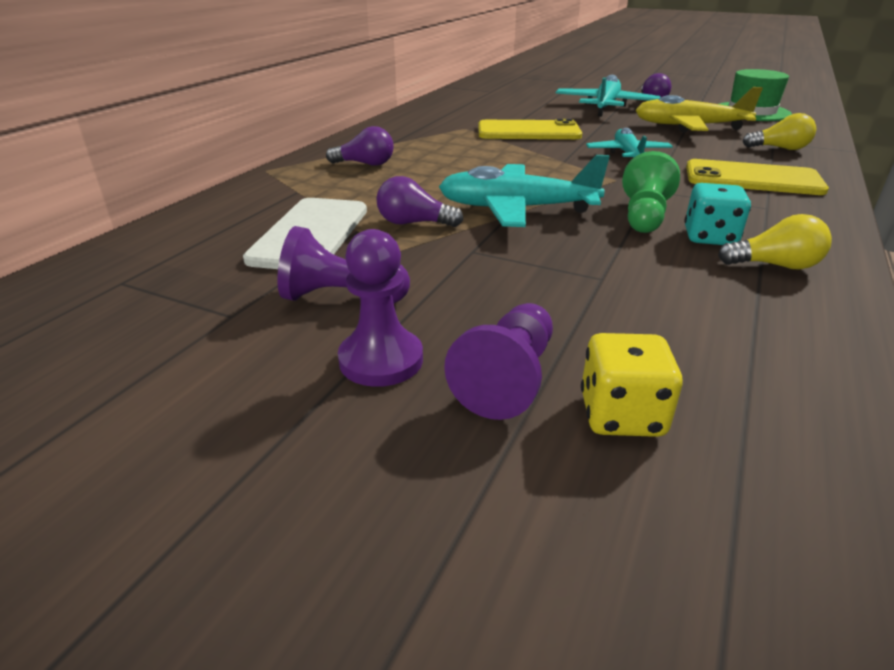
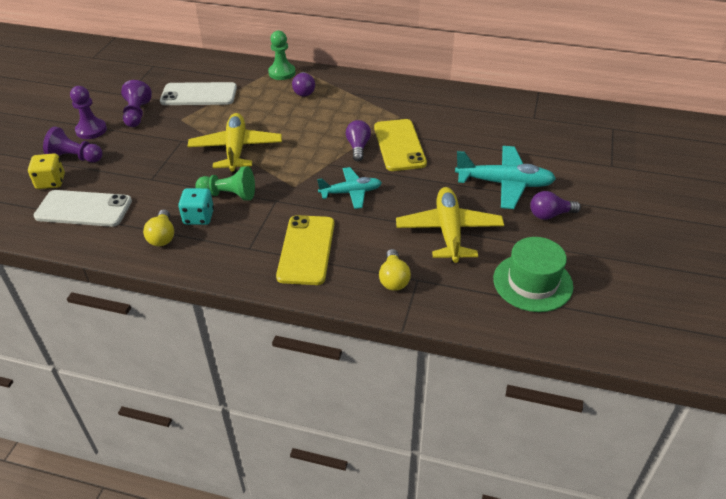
camera: 80 degrees right, 10 degrees up
(294, 174) = (282, 73): none -> green pawn
(413, 223) = (213, 120): purple light bulb -> purple light bulb (358, 147)
(516, 209) = (236, 150): turquoise plane -> yellow plane
(724, 353) = (83, 209): none -> white phone

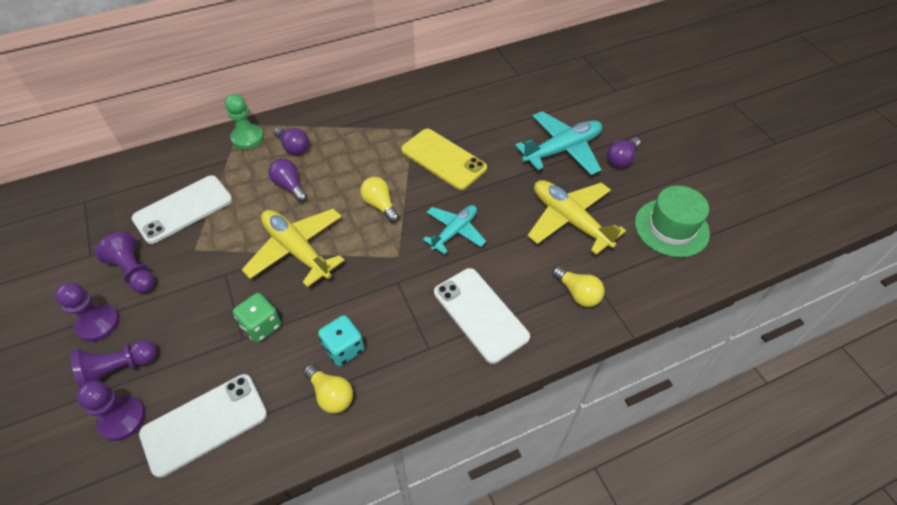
camera: 40 degrees left, 10 degrees up
(51, 182) = (122, 419): yellow dice -> purple pawn
(168, 178) = (261, 326): none -> green dice
(229, 195) = (346, 304): green pawn -> none
(306, 250) = (480, 314): yellow phone -> white phone
(319, 151) = (380, 205): none -> yellow light bulb
(358, 147) = (410, 181): purple light bulb -> purple light bulb (290, 186)

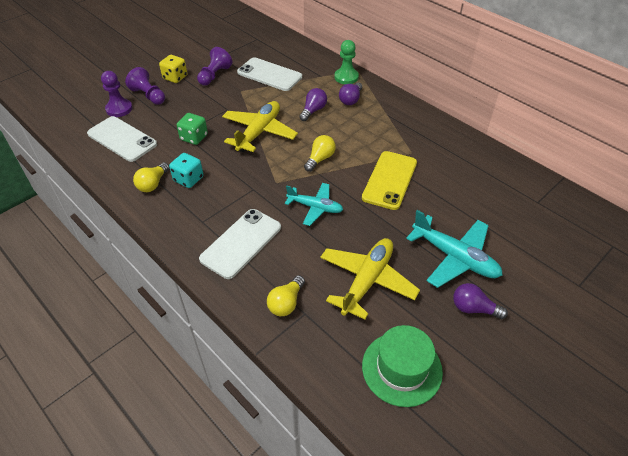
camera: 70 degrees right, 5 degrees down
(98, 324) = (175, 77): purple pawn -> yellow dice

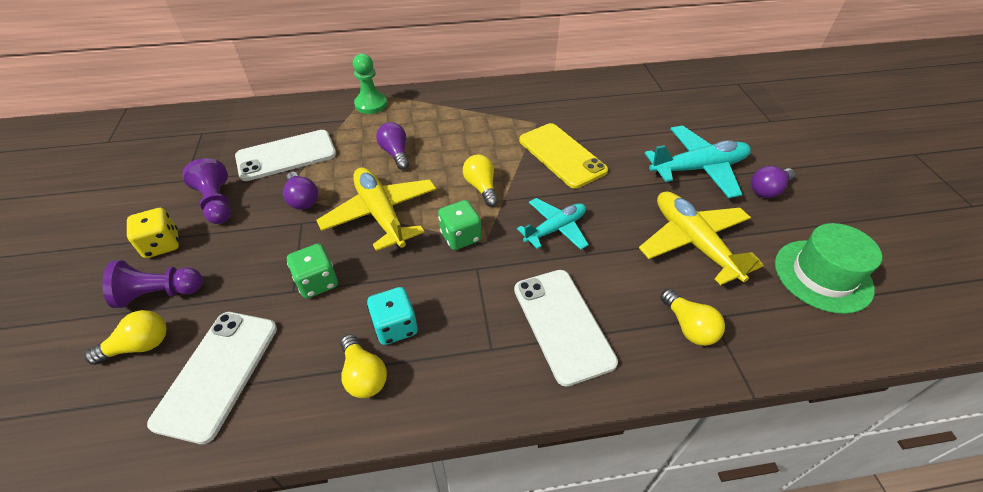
camera: 55 degrees left, 0 degrees up
(119, 109) = (140, 346): purple pawn -> yellow light bulb
(122, 139) = (218, 373): white phone -> white phone turned 60 degrees counterclockwise
(271, 171) = (460, 237): none -> green dice
(351, 100) = (411, 119): purple light bulb -> purple light bulb (302, 199)

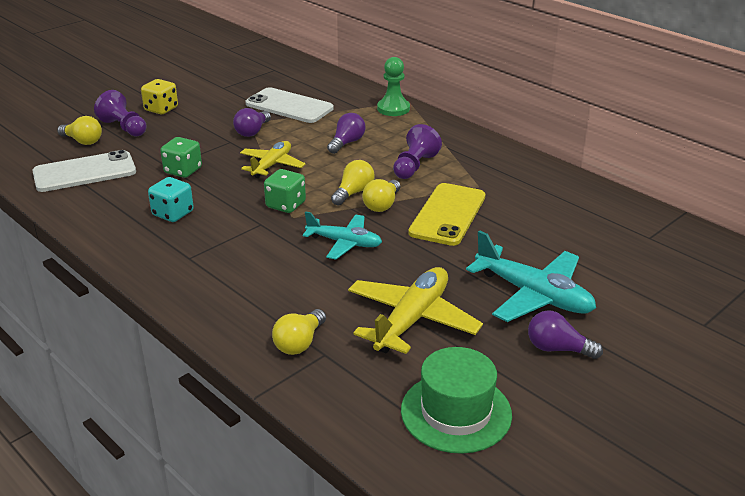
camera: 55 degrees right, 15 degrees down
(217, 203) = (215, 107): purple pawn -> purple pawn (414, 166)
(364, 375) = (124, 219): yellow light bulb -> yellow light bulb (382, 205)
(381, 214) = (272, 165): yellow plane -> yellow plane, size x0.65
(562, 324) = (241, 280): white phone -> none

